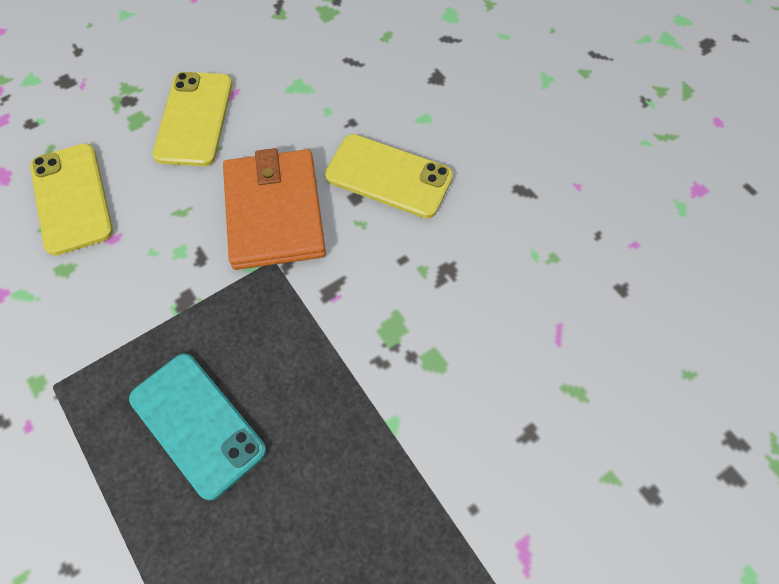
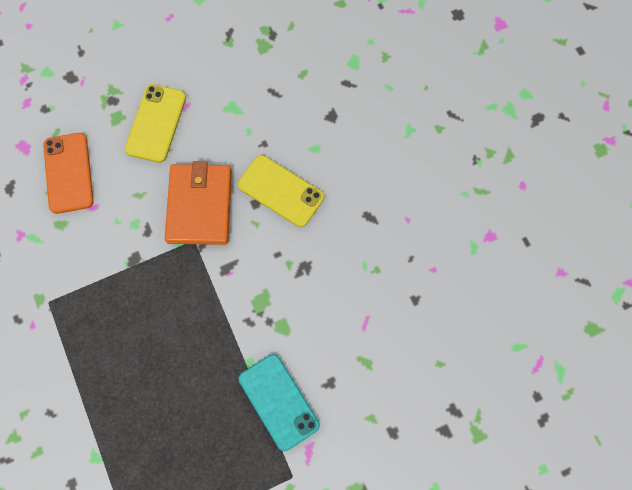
camera: 10 degrees right, 10 degrees up
(71, 198) = (68, 173): yellow phone -> orange phone
(197, 424) = (132, 341): turquoise phone -> turquoise phone (279, 401)

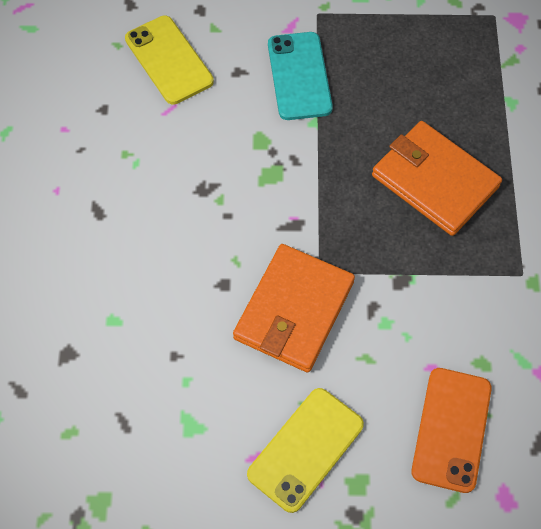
camera: 155 degrees left, 10 degrees down
(135, 351) = (434, 181): none -> orange wallet
(281, 191) = (185, 285): yellow phone -> yellow phone (169, 60)

